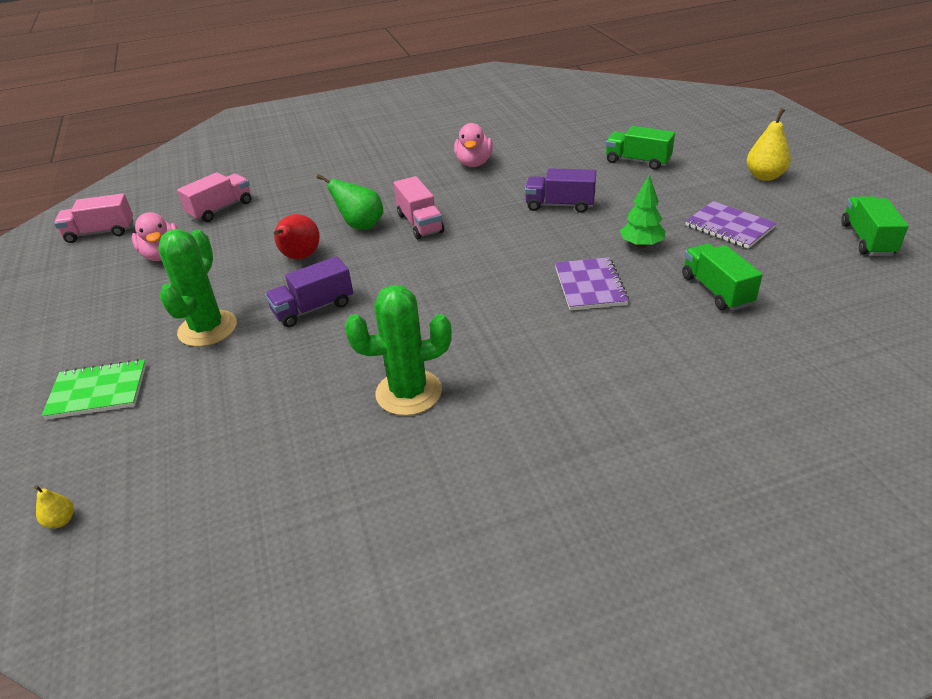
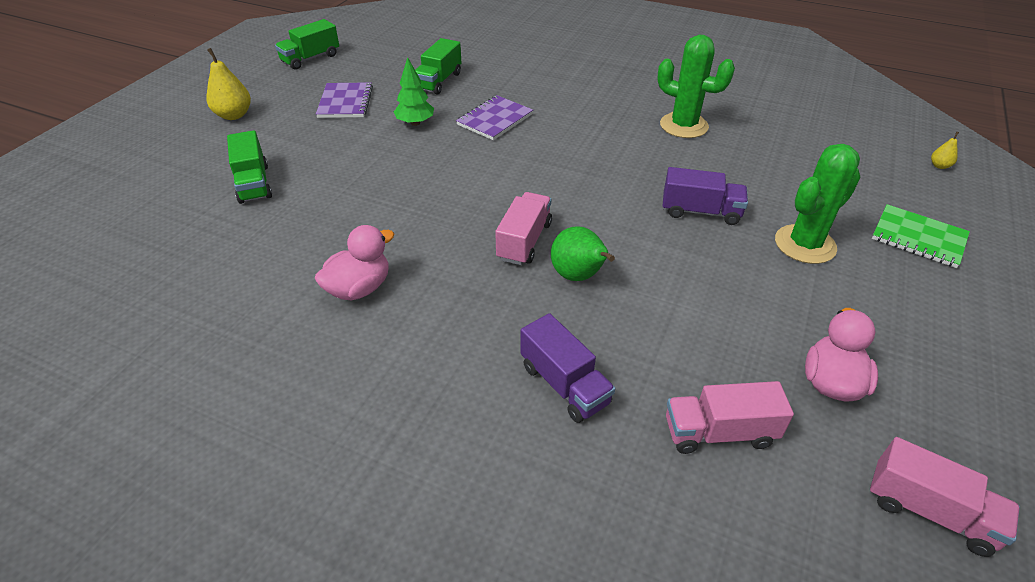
camera: 140 degrees left, 5 degrees up
(300, 257) = (673, 273): red pear -> none
(559, 205) = (395, 184): purple truck -> purple truck (564, 384)

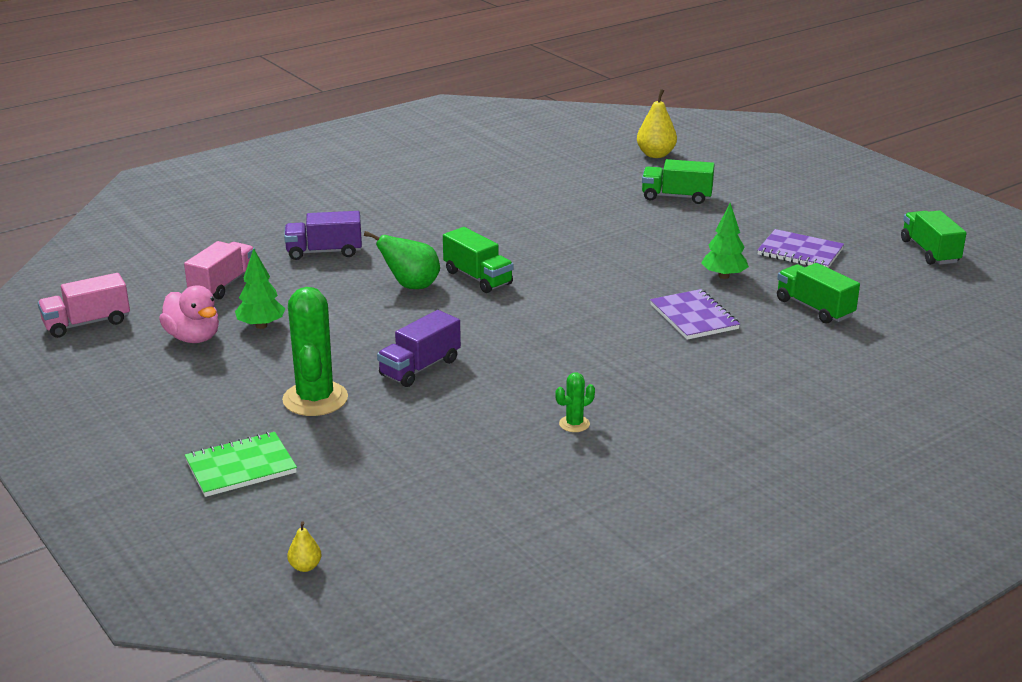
camera: 120 degrees right, 15 degrees down
(234, 115) = (812, 202): yellow pear -> yellow pear (655, 155)
(359, 288) = (496, 212): pink duck -> none
(524, 241) = (478, 278): pink truck -> green truck
(683, 126) = (574, 424): green cactus -> green cactus, size x0.46
(754, 343) = (261, 326): none -> green tree

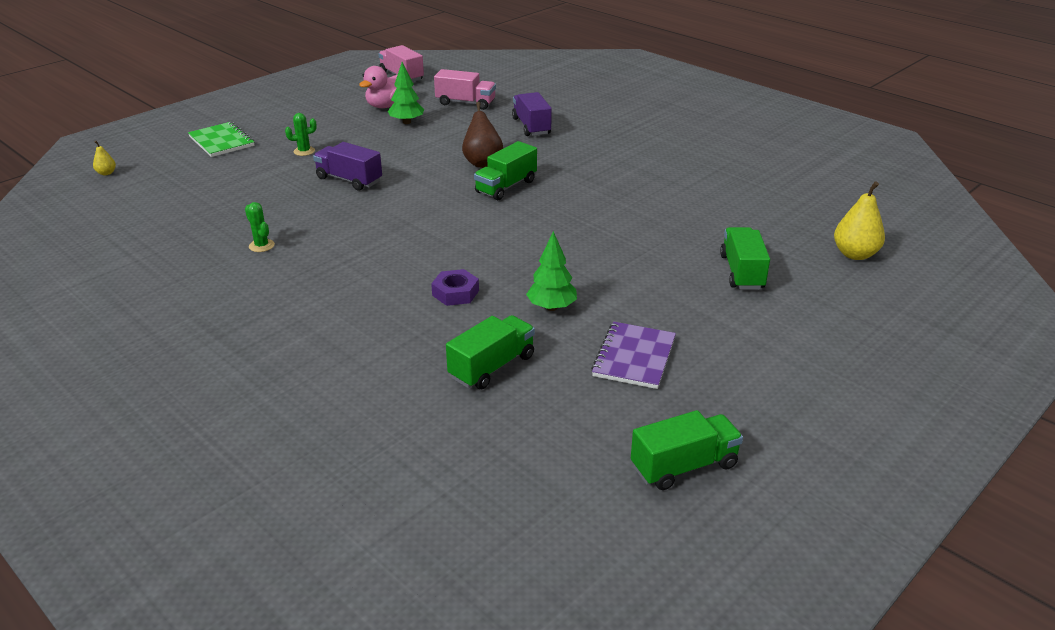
camera: 80 degrees right, 5 degrees up
(315, 399) = (304, 151): green cactus -> green cactus, size x0.46
(411, 286) = (482, 163): green pear -> brown pear
(694, 317) = (455, 293): purple notebook -> purple nut

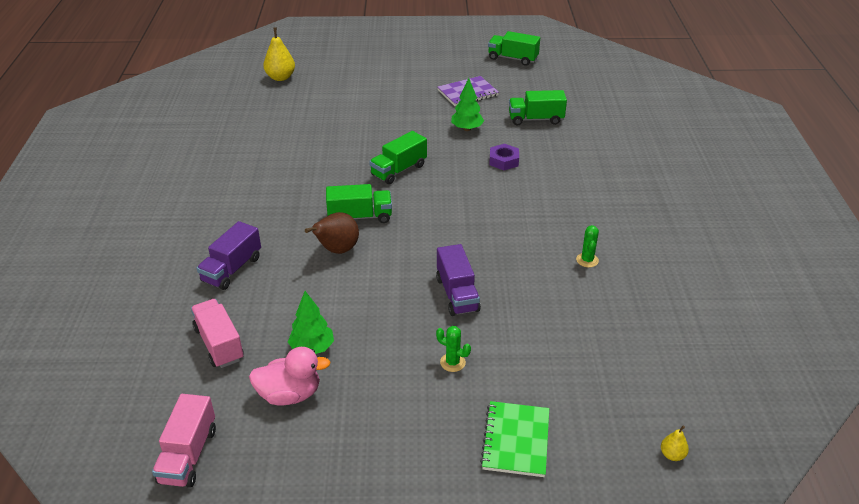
camera: 135 degrees left, 5 degrees up
(742, 272) = (347, 97): green truck -> green truck (398, 170)

